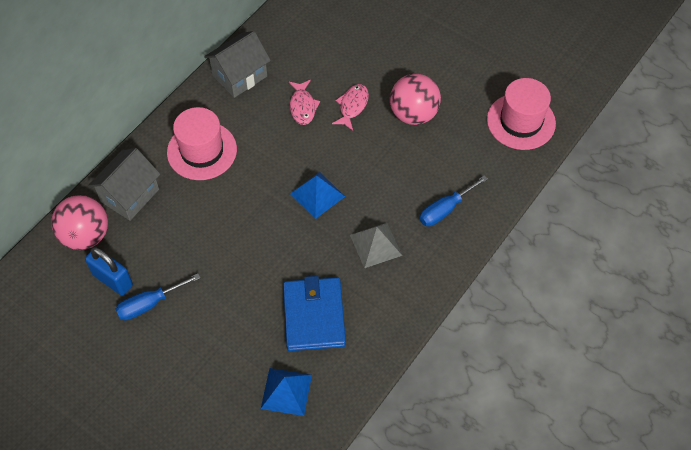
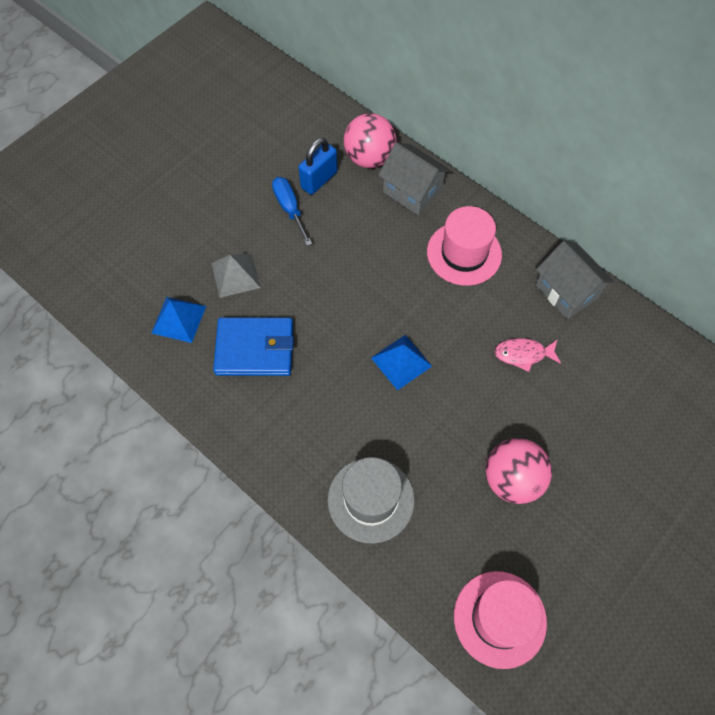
camera: 95 degrees right, 5 degrees up
(352, 106) = (524, 409): pink fish -> none
(376, 245) = (331, 417): grey pyramid -> grey pyramid (235, 275)
(445, 209) = (371, 499): blue screwdriver -> grey hat

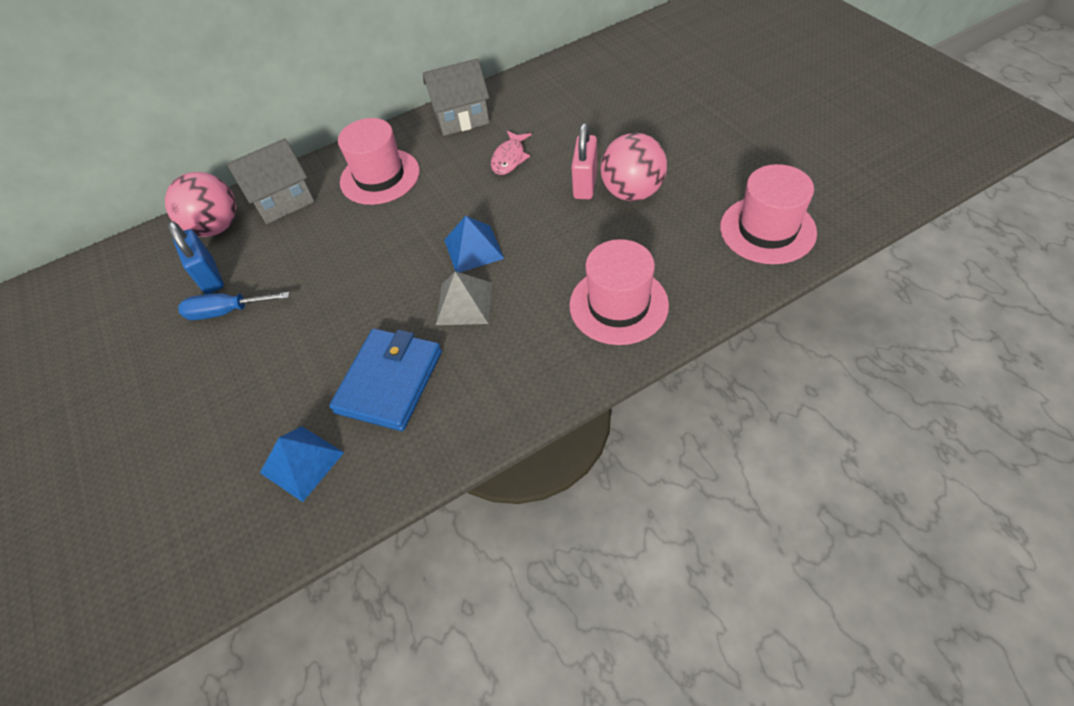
camera: 65 degrees left, 10 degrees down
(235, 275) = (279, 384): grey pyramid -> grey pyramid (464, 303)
(371, 499) = (618, 305): grey hat -> pink hat
(510, 433) = (585, 184): none -> pink padlock

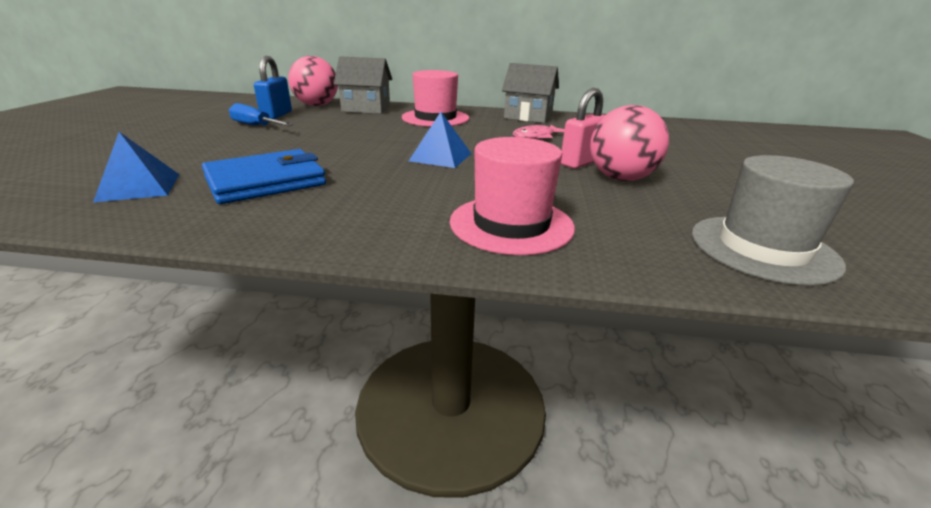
camera: 30 degrees right, 25 degrees down
(464, 303) = (387, 173): grey pyramid -> none
(767, 230) = (762, 248): pink hat -> grey hat

